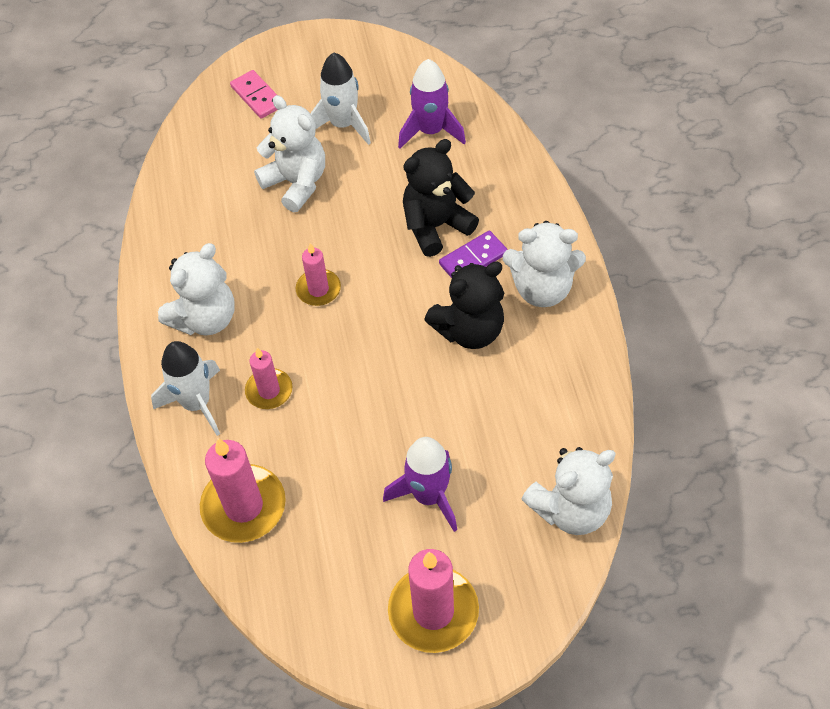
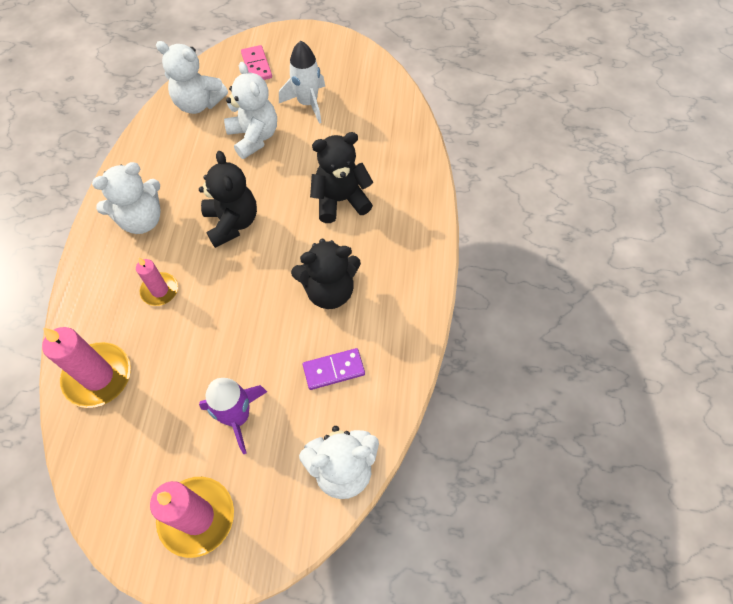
camera: 15 degrees right, 5 degrees up
(197, 403) = (104, 283): white rocket -> none
(318, 289) = (232, 223): pink candle -> black teddy bear
(430, 131) = (369, 126): purple rocket -> none
(473, 259) = (357, 235): purple domino -> purple domino (334, 370)
(542, 289) = (399, 275): white teddy bear -> white teddy bear (198, 103)

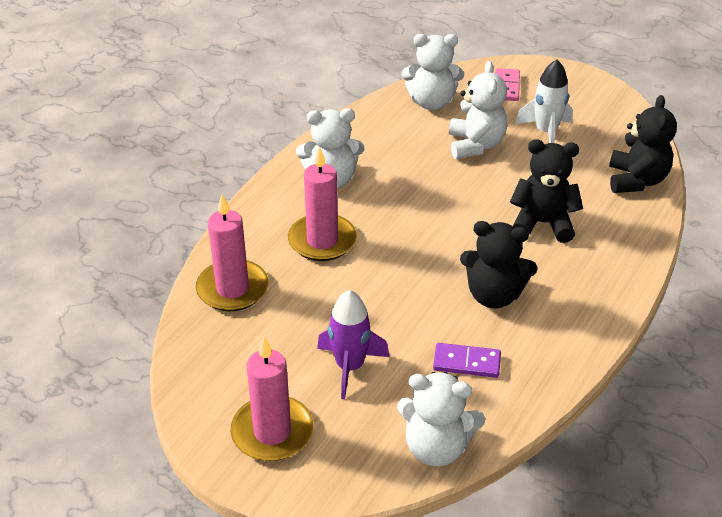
camera: 25 degrees right, 20 degrees down
(160, 290) = (322, 241): pink candle -> pink candle, size x1.70
(198, 103) = (431, 102): white teddy bear -> white teddy bear turned 45 degrees counterclockwise
(232, 223) = (419, 208): black teddy bear -> black teddy bear (636, 180)

